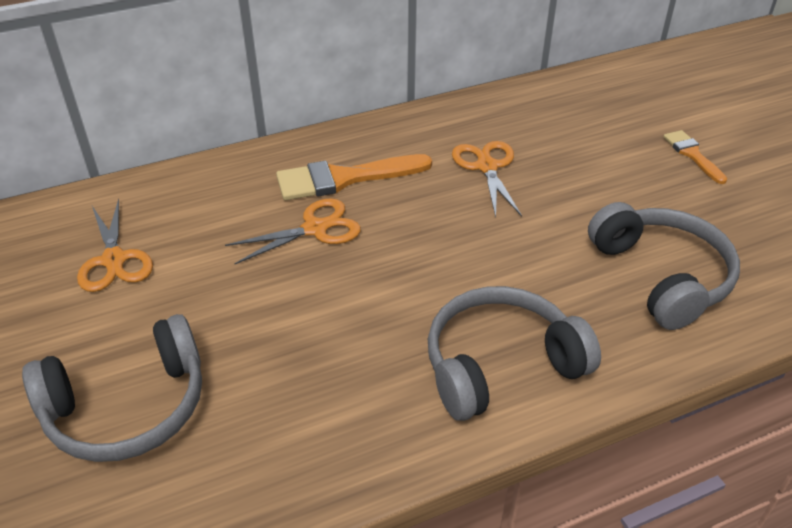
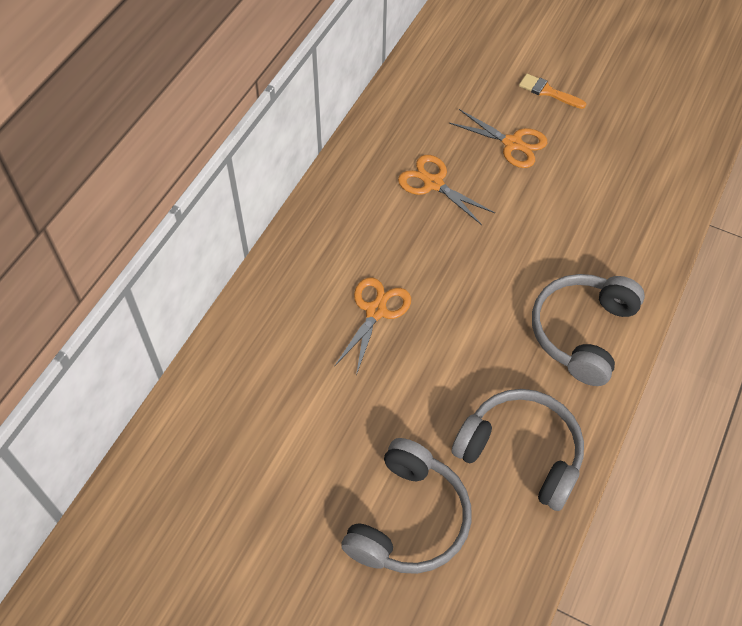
camera: 40 degrees left, 15 degrees up
(114, 260) = (268, 431): orange scissors -> orange scissors (512, 143)
(344, 178) = (349, 256): orange brush -> none
(661, 276) = (610, 207): grey headphones -> grey headphones (521, 453)

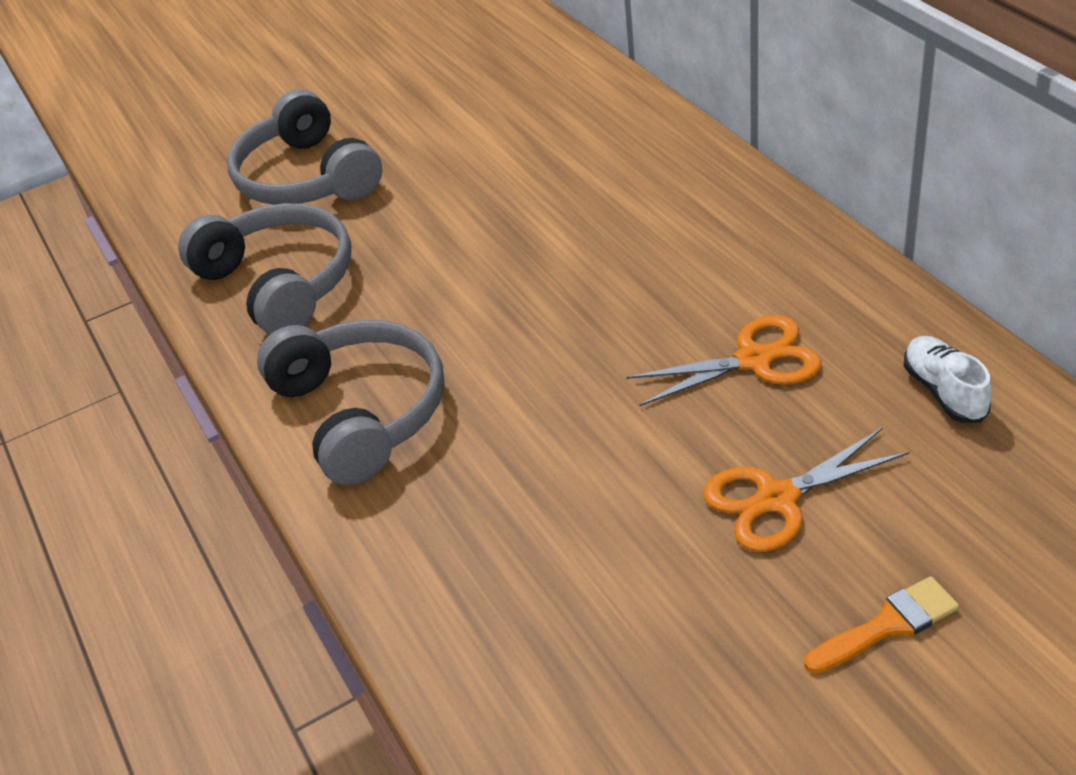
camera: 130 degrees right, 15 degrees down
(376, 311) = (574, 229): orange scissors -> none
(411, 111) = (944, 391): none -> white shoe
(521, 453) = (279, 283): grey headphones -> grey headphones turned 105 degrees counterclockwise

